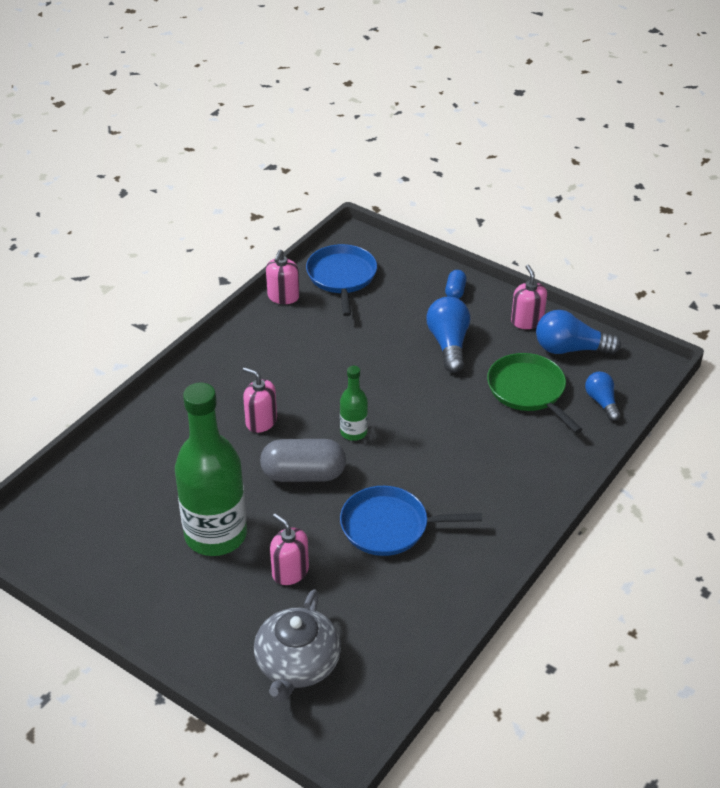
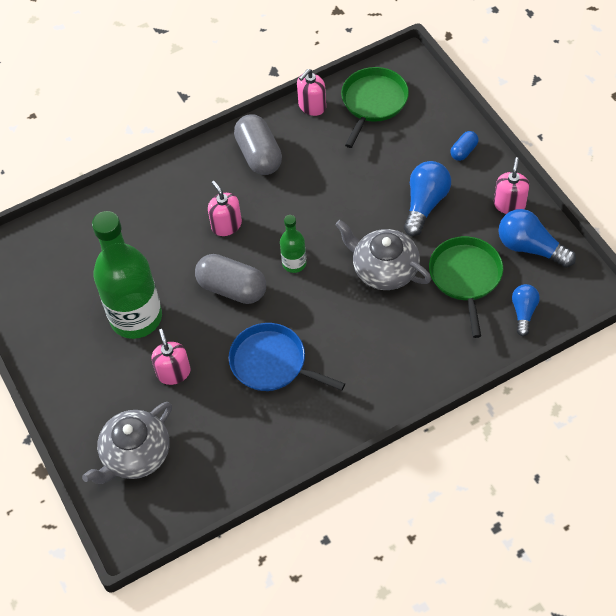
camera: 30 degrees right, 15 degrees up
(256, 352) = (259, 155): none -> grey capsule
(342, 277) = (373, 102): blue pan -> green pan
(446, 409) = (384, 269): none -> grey teapot

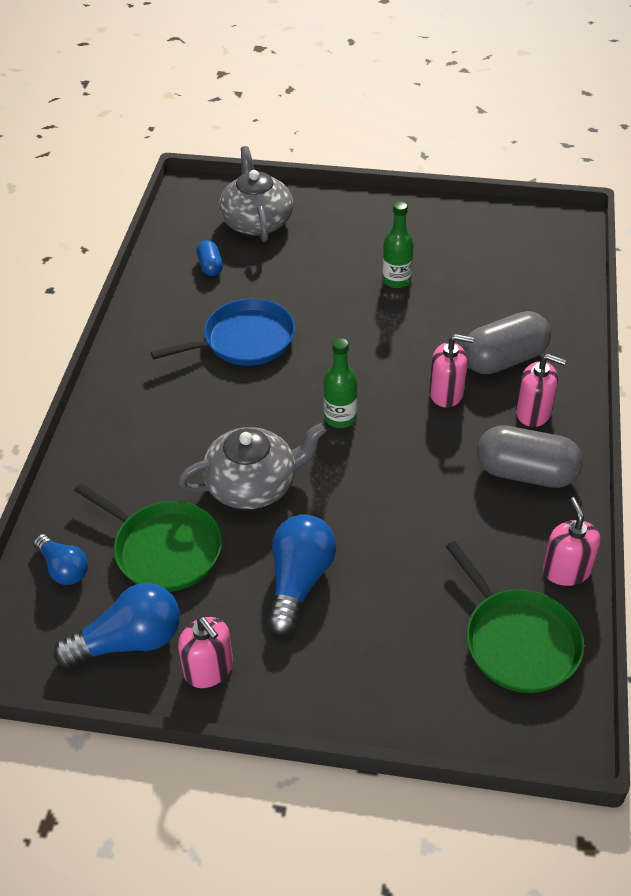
camera: 125 degrees right, 10 degrees down
(136, 318) = (396, 280): green bottle -> green bottle, size x0.47
(173, 373) = (309, 276): pink soap dispenser -> pink soap dispenser (533, 412)
(232, 288) = (359, 357): grey capsule -> grey capsule (504, 359)
(425, 204) = (299, 581): blue light bulb -> blue light bulb turned 135 degrees counterclockwise
(463, 151) = (339, 683): blue capsule -> blue capsule (210, 266)

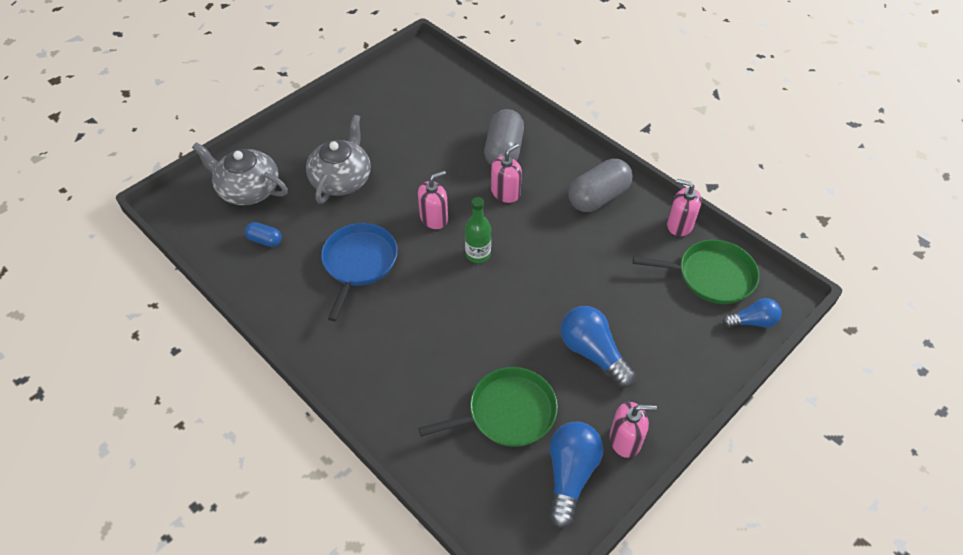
camera: 55 degrees left, 5 degrees up
(64, 568) = (475, 483): blue light bulb -> blue light bulb (752, 321)
(253, 485) = (494, 332): grey teapot -> grey teapot (342, 179)
(396, 280) = (386, 156): green bottle -> none
(533, 412) = (556, 165): pink soap dispenser -> pink soap dispenser (434, 218)

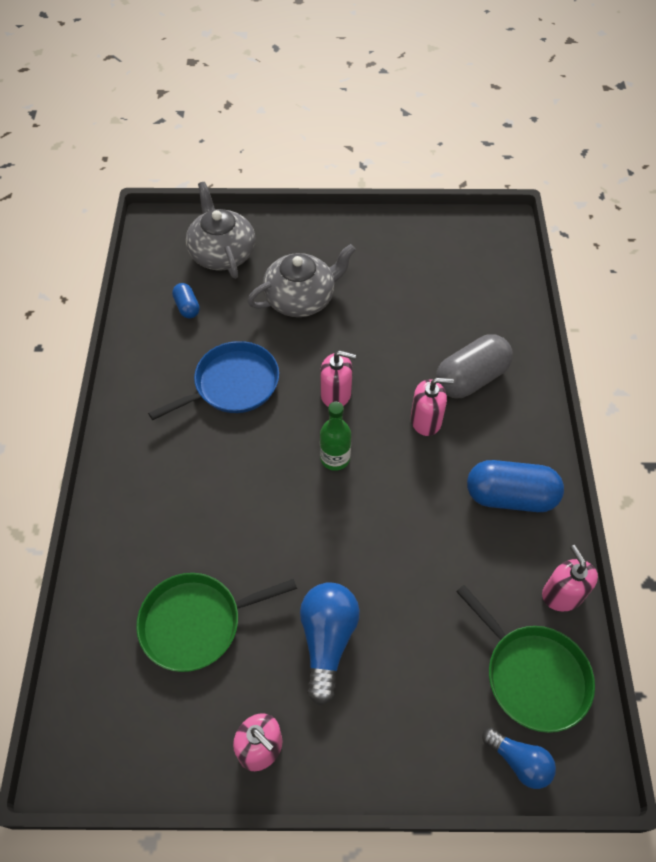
camera: 45 degrees right, 5 degrees up
(507, 412) = (196, 623): green pan -> green pan turned 135 degrees clockwise
(570, 475) = (181, 729): blue light bulb -> none
(598, 197) = (510, 497): grey capsule -> blue capsule

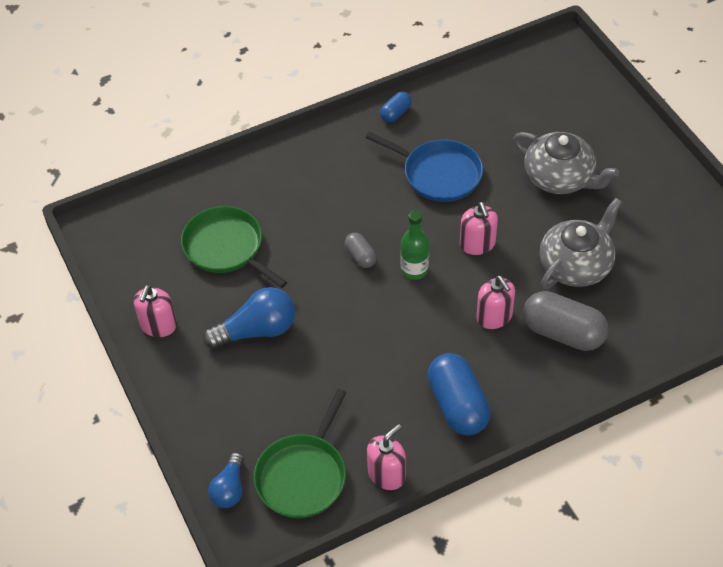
camera: 65 degrees right, 5 degrees down
(187, 307) = (493, 109): blue capsule -> blue capsule (395, 113)
(222, 253) = (567, 104): grey teapot -> grey teapot (576, 265)
(290, 497) = (360, 256): none -> grey capsule

